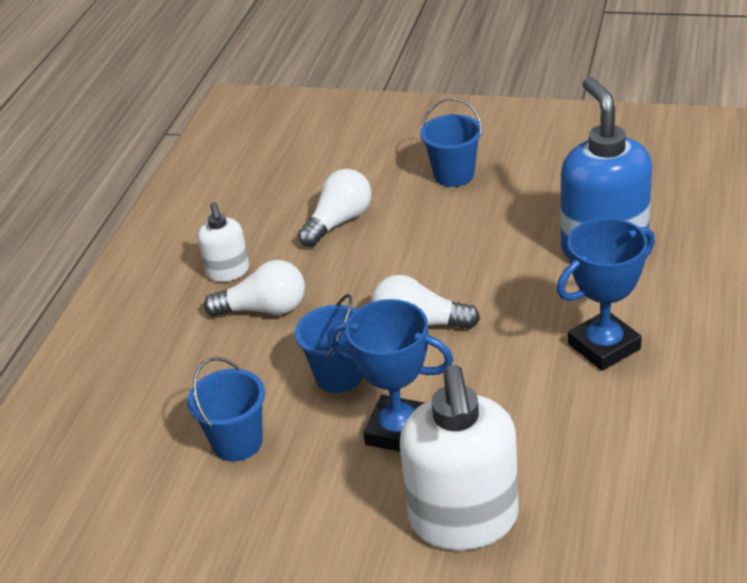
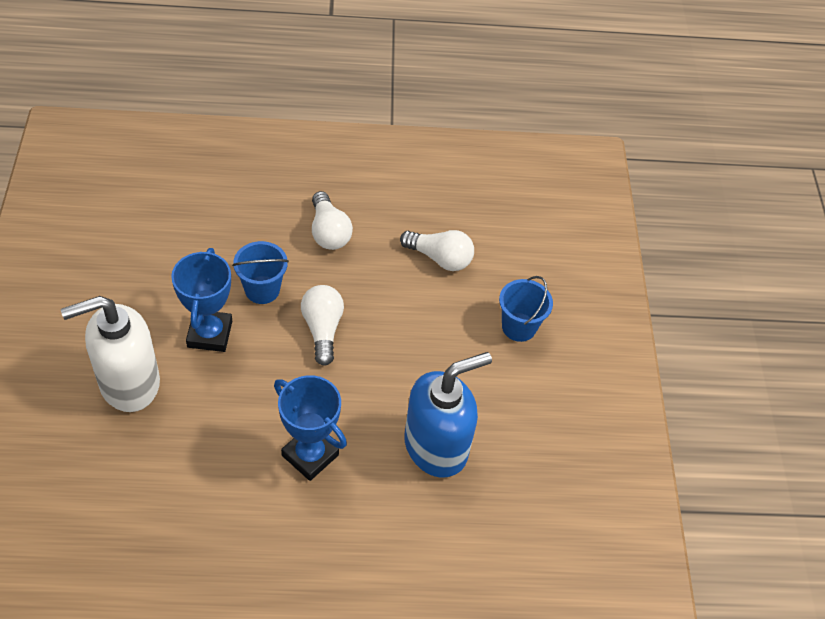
camera: 65 degrees right, 15 degrees up
(228, 272) = (368, 202): white soap dispenser -> none
(237, 442) = (193, 245): blue bucket -> none

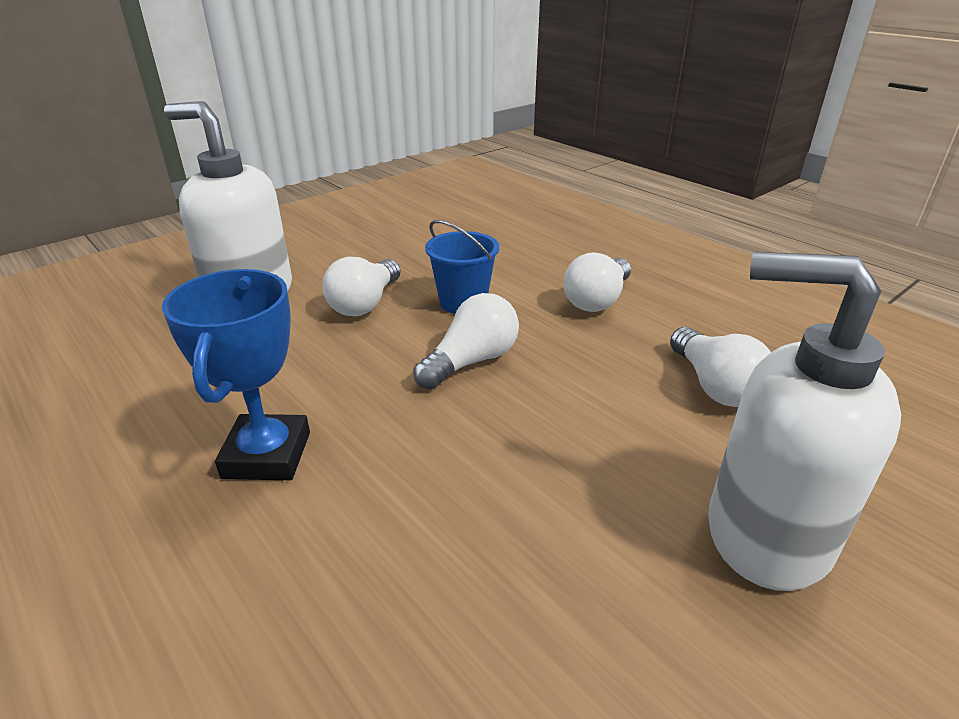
camera: 55 degrees right, 20 degrees down
(210, 334) = (365, 303): blue trophy -> white light bulb
(436, 447) = (416, 583): blue soap dispenser -> none
(519, 327) = (765, 533): blue bucket -> white soap dispenser

